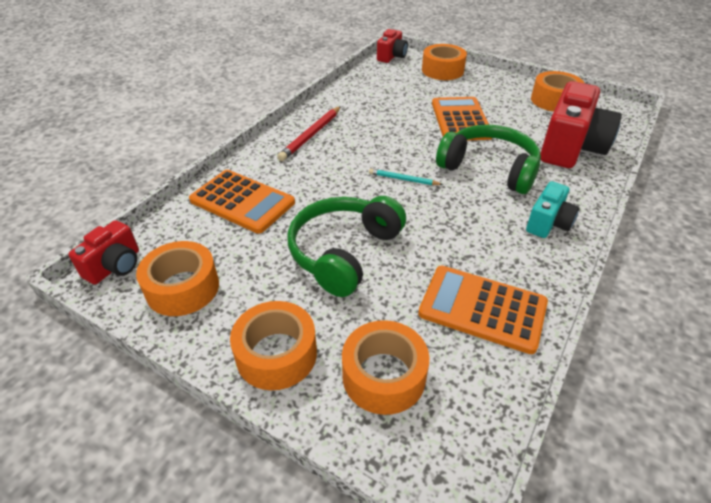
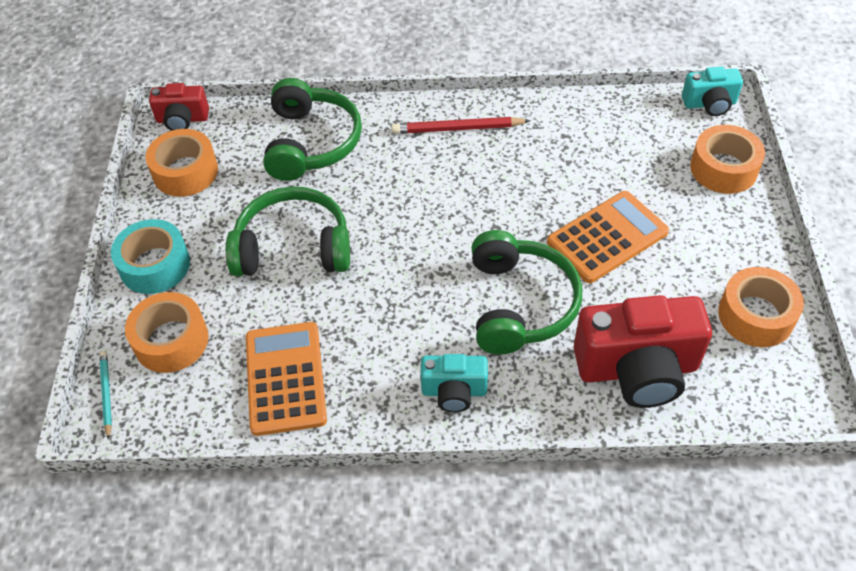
camera: 60 degrees right, 10 degrees up
(242, 201) = (311, 142): orange calculator -> green headphones
(276, 354) = (155, 265): orange tape -> turquoise tape
(392, 57) = (709, 104): red camera -> turquoise camera
(403, 179) = (438, 239): turquoise pencil -> turquoise pencil (106, 394)

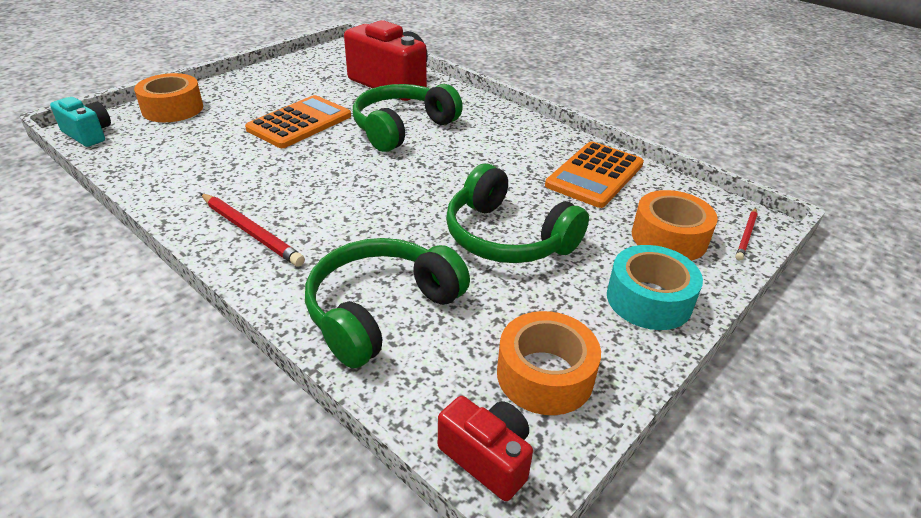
camera: 140 degrees left, 15 degrees down
(106, 394) = (746, 235): turquoise pencil -> red pencil
(454, 391) = (496, 121): turquoise camera -> none
(607, 237) = (299, 123): orange calculator -> orange calculator turned 120 degrees clockwise
(756, 315) = (303, 69): orange tape -> none

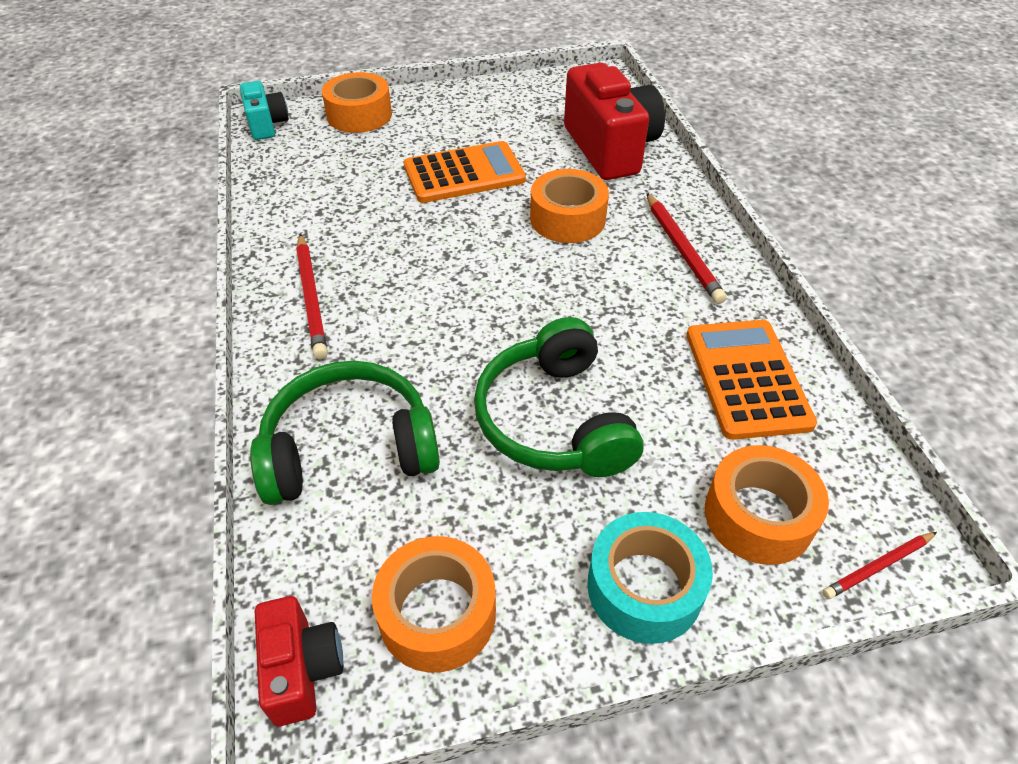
camera: 35 degrees right, 10 degrees up
(402, 128) = (567, 219): green headphones -> orange tape
(493, 124) = (682, 250): none -> red pencil
(595, 175) = (746, 378): orange calculator -> orange calculator turned 105 degrees clockwise

